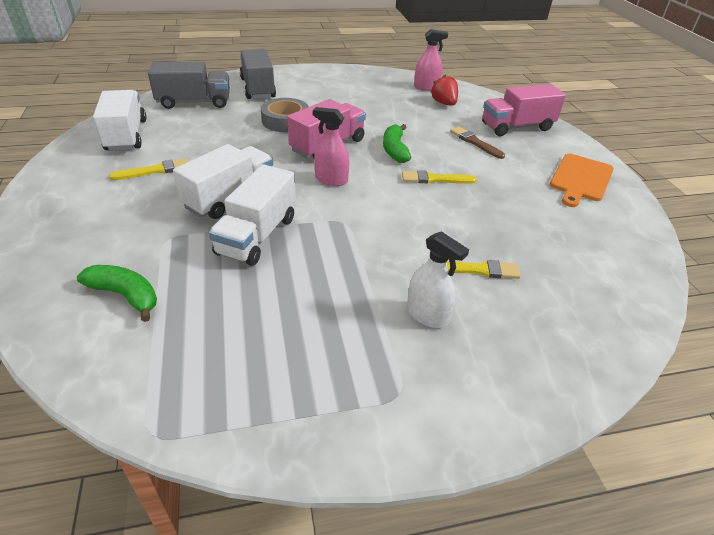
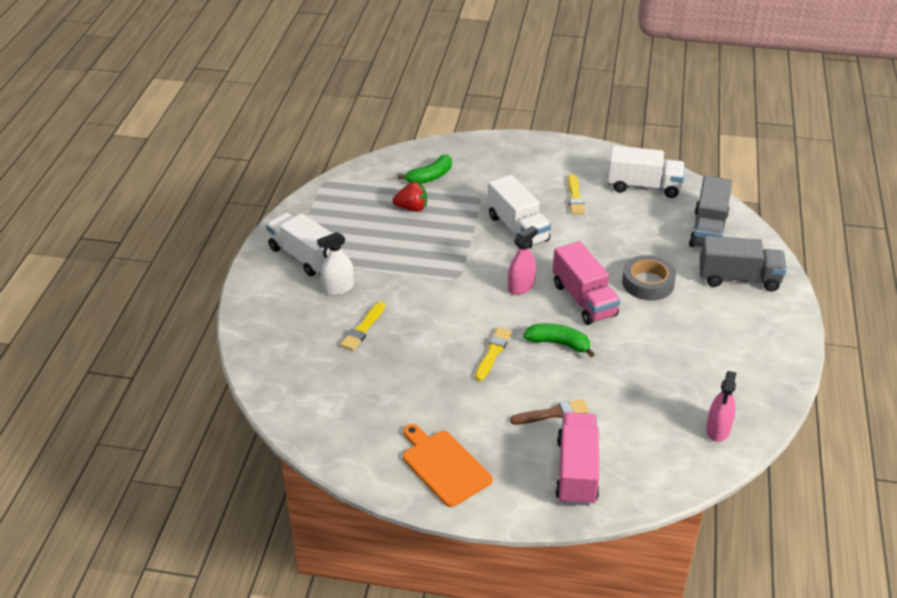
camera: 115 degrees right, 0 degrees up
(257, 236) = (461, 233): white truck -> white truck (304, 257)
(444, 103) = (662, 428): red strawberry -> red strawberry (412, 208)

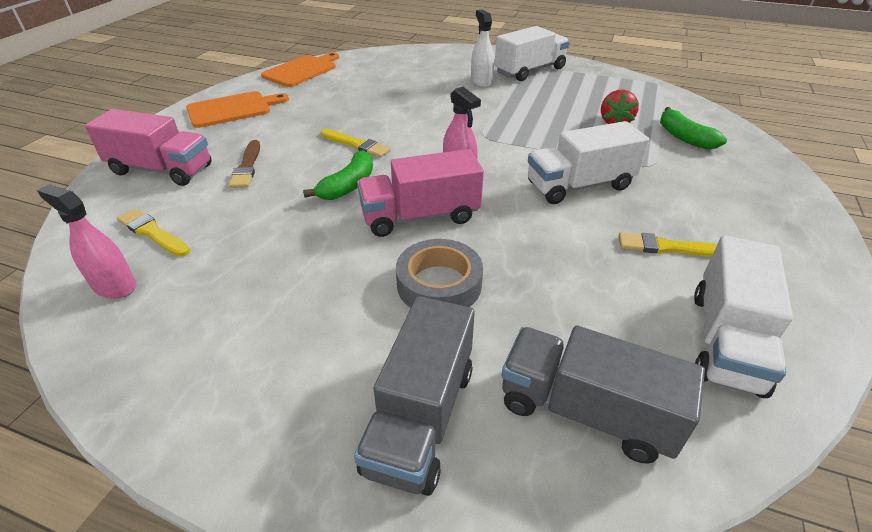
camera: 100 degrees right, 0 degrees up
(326, 438) = (302, 70): none -> orange cutting board
(363, 328) = (421, 89): yellow brush -> yellow brush (152, 232)

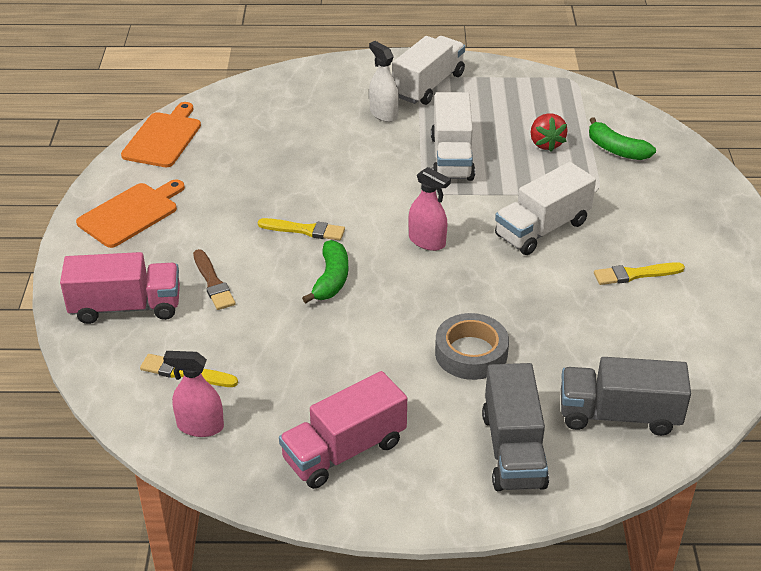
camera: 20 degrees left, 0 degrees up
(420, 216) = (418, 295): pink truck -> pink truck (344, 451)
(725, 341) = (696, 341): white truck -> white truck (452, 158)

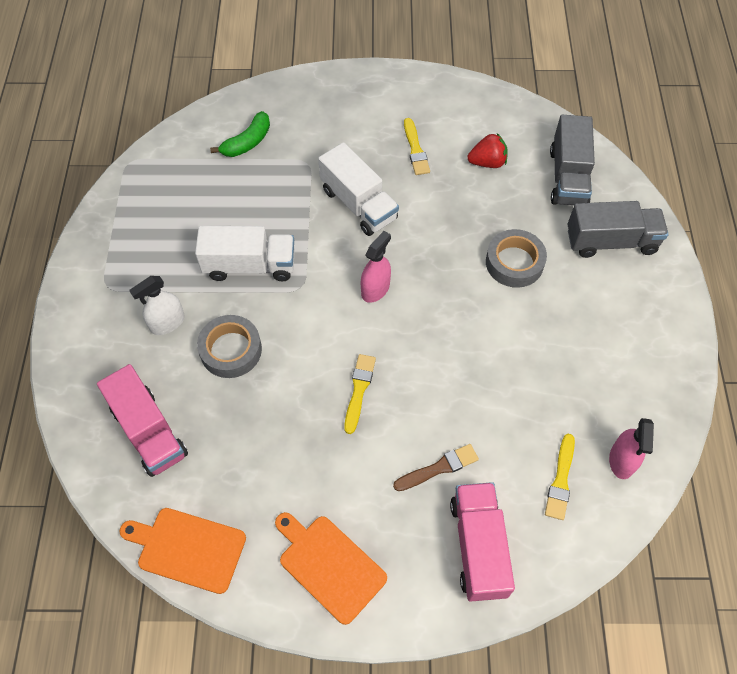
camera: 90 degrees left, 20 degrees up
(331, 279) = (430, 365): green banana -> none
(344, 451) = (630, 351): pink truck -> pink truck (149, 431)
(353, 151) = (231, 350): none -> grey tape
(428, 85) = (120, 281): white truck -> none
(545, 144) = (234, 191): red strawberry -> red strawberry (487, 162)

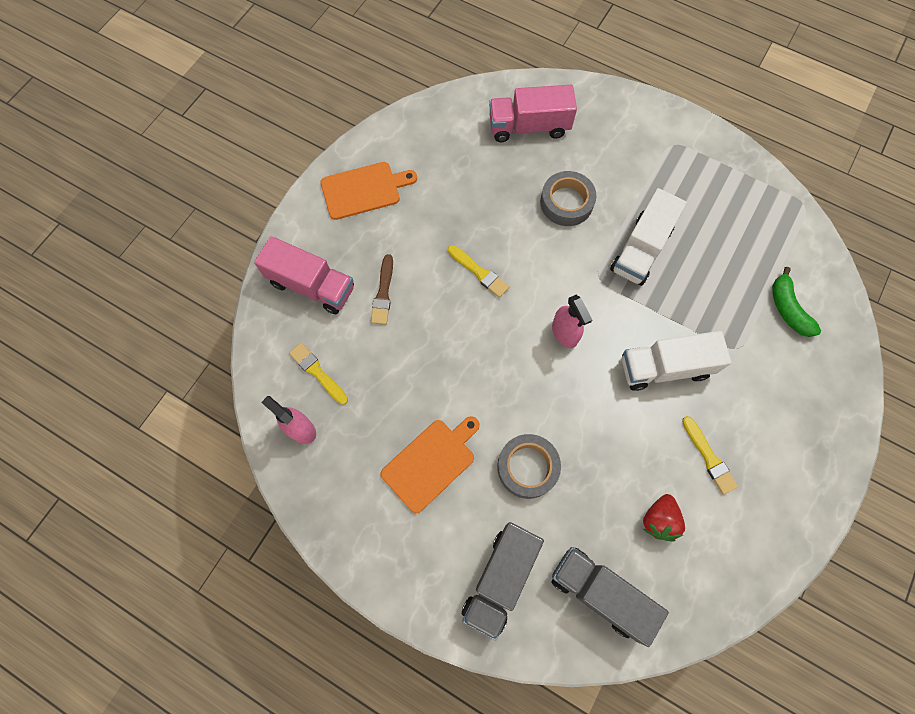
camera: 120 degrees right, 10 degrees up
(167, 323) = (615, 171): white spray bottle -> none
(187, 548) = (430, 117): orange cutting board -> orange cutting board (431, 462)
(415, 150) = (709, 457): yellow brush -> yellow brush turned 135 degrees counterclockwise

